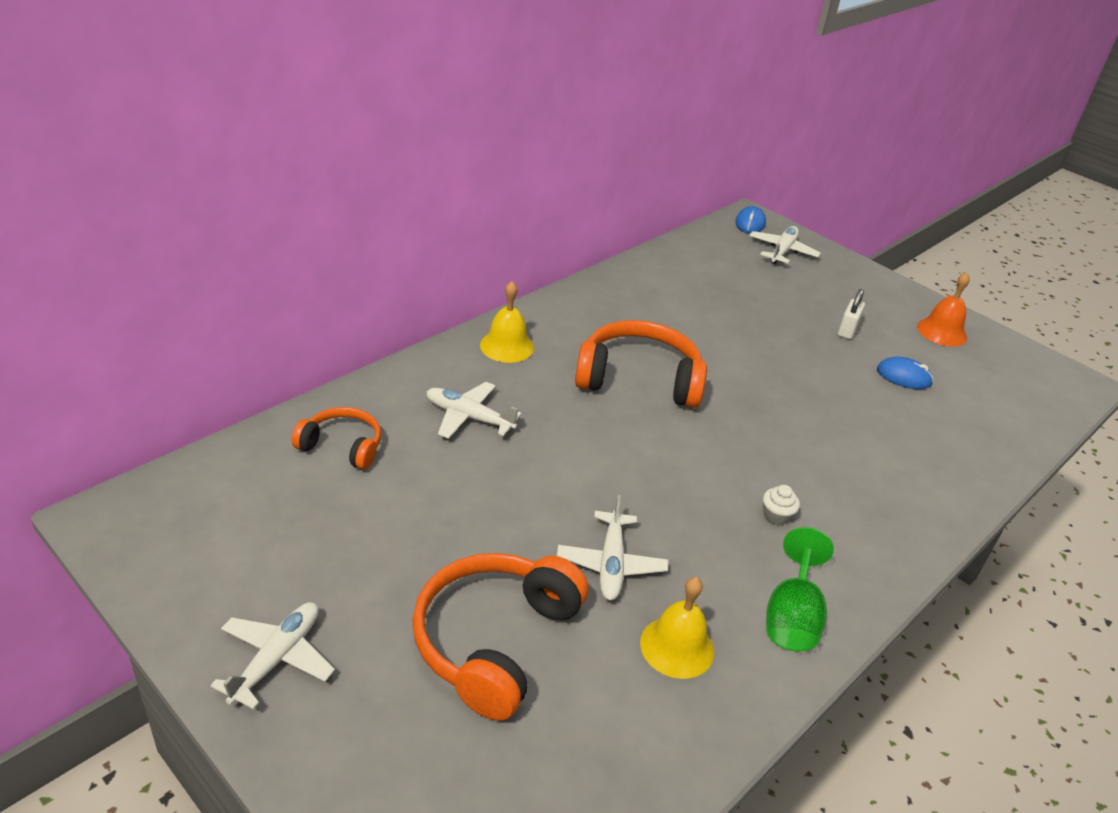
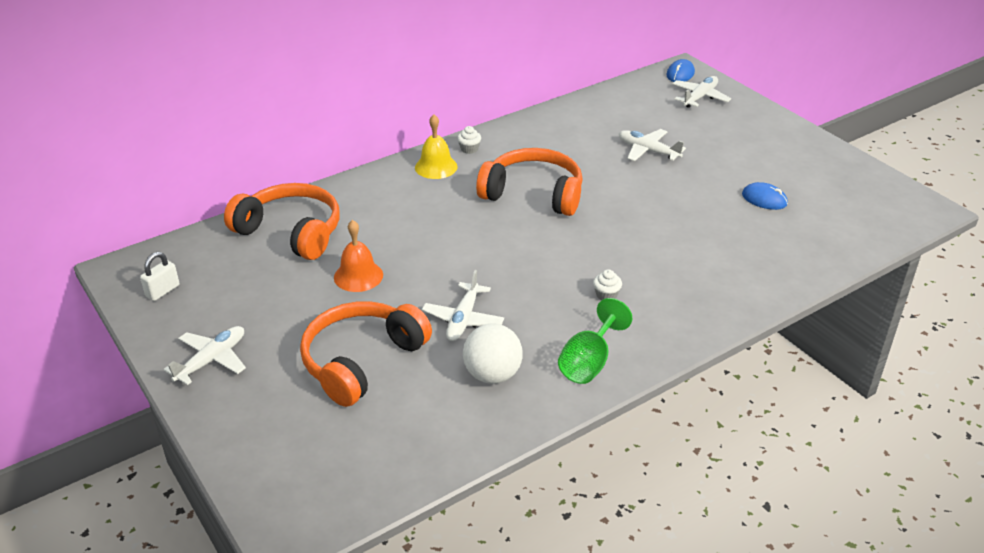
camera: 15 degrees right, 0 degrees up
(342, 446) = (291, 232): orange headphones -> orange headphones, size x1.76
(468, 417) = (389, 216): white plane -> white plane (648, 151)
(540, 321) = (469, 149): none -> white cupcake
(677, 647) = (492, 375): yellow bell -> white ball
(847, 330) = (730, 162): white padlock -> white padlock (163, 291)
(942, 332) = (818, 165): orange bell -> orange bell (358, 276)

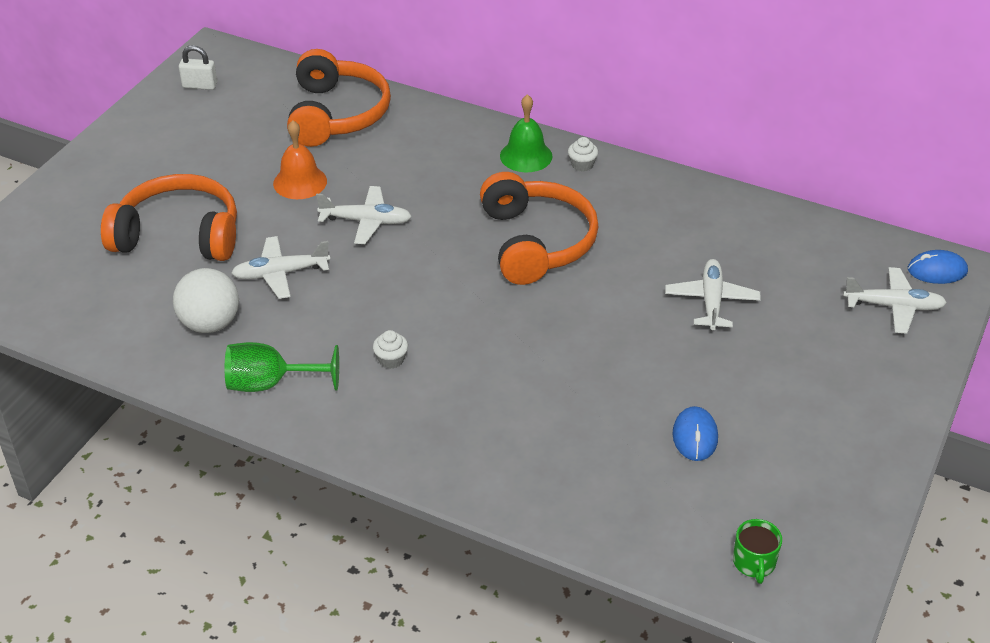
camera: 60 degrees right, 5 degrees up
(212, 360) = (128, 152): white plane -> white plane (366, 221)
(436, 167) = (526, 156): yellow bell -> green bell
(879, 216) = (754, 562): none -> green mug

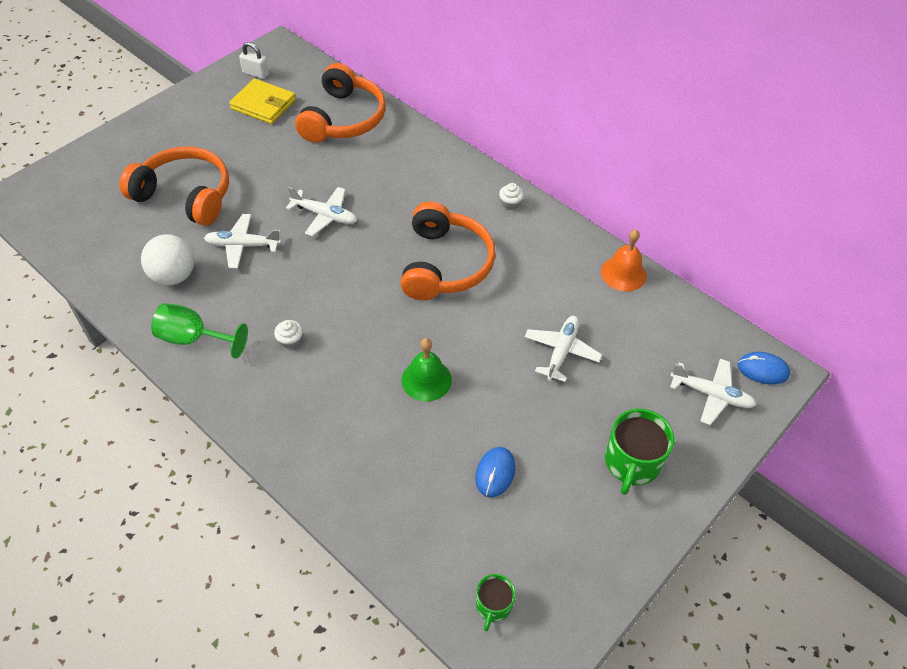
camera: 15 degrees right, 10 degrees up
(227, 117) = (263, 104): none -> yellow wallet
(300, 182) = (291, 170): orange bell -> orange bell (623, 273)
(526, 156) = (470, 186): green bell -> green bell (426, 380)
(839, 391) = (632, 462): none -> green mug

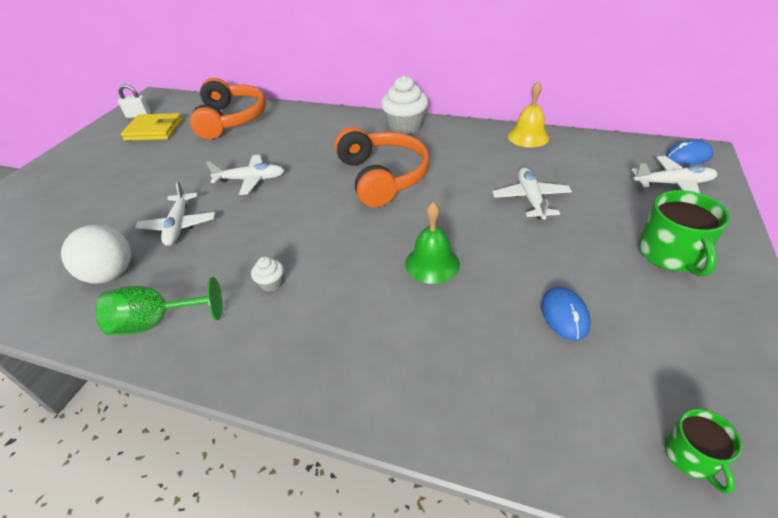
camera: 20 degrees left, 10 degrees down
(185, 195) = (100, 208): orange headphones -> none
(242, 245) = (179, 225): white plane -> white plane turned 75 degrees counterclockwise
(510, 204) = (405, 126): white cupcake -> white cupcake, size x2.12
(623, 273) = (528, 137): orange bell -> yellow bell

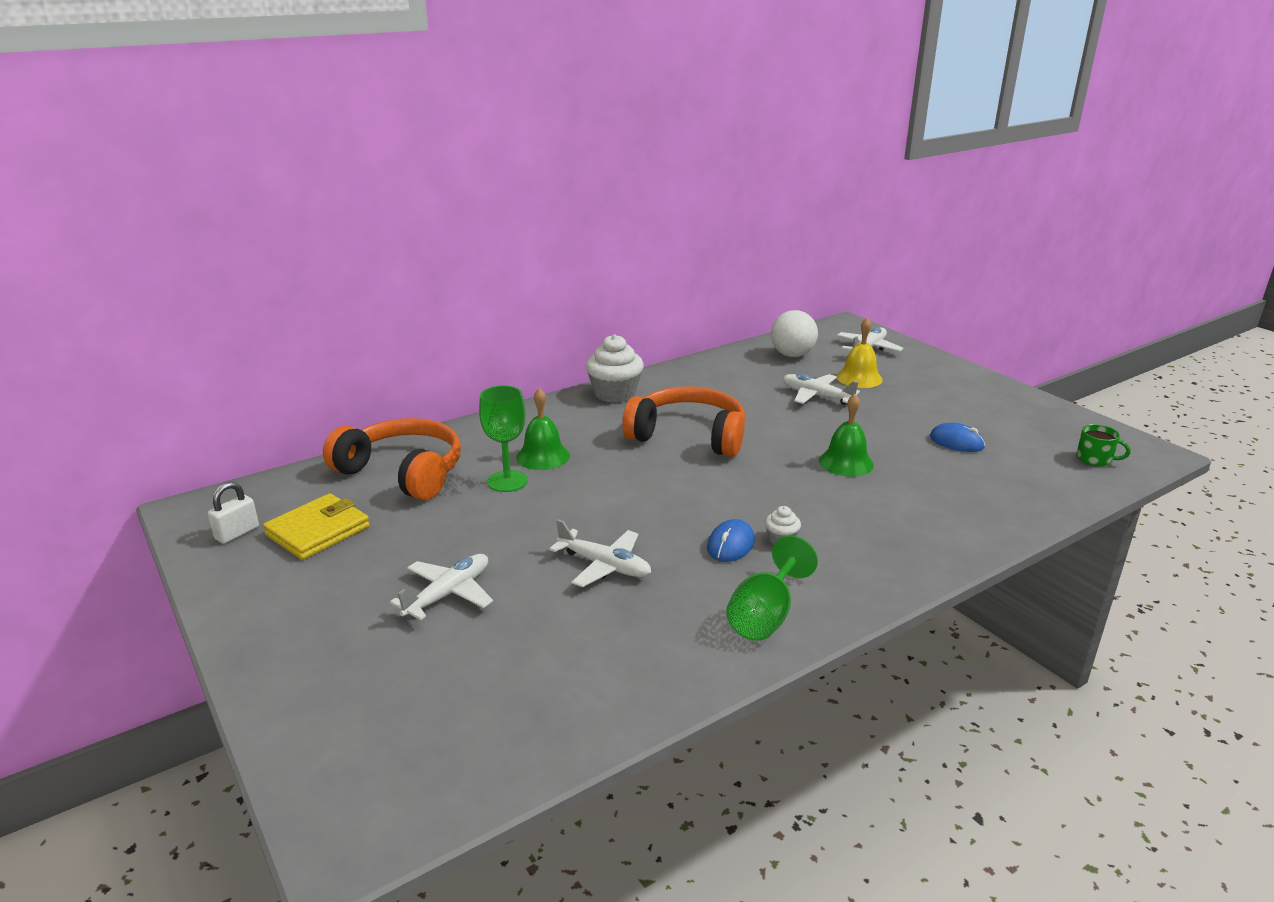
camera: 55 degrees left, 15 degrees down
(111, 274) = (641, 630): white ball -> white ball (792, 355)
(251, 149) = (507, 481): none -> green goblet
(251, 180) = (578, 500): white plane -> white plane (448, 594)
(292, 144) = (543, 456): none -> green bell
(528, 137) = (728, 359): yellow bell -> yellow bell (859, 378)
(670, 254) = (937, 386): green mug -> none
(688, 156) = (844, 329): blue mouse -> blue mouse (730, 544)

